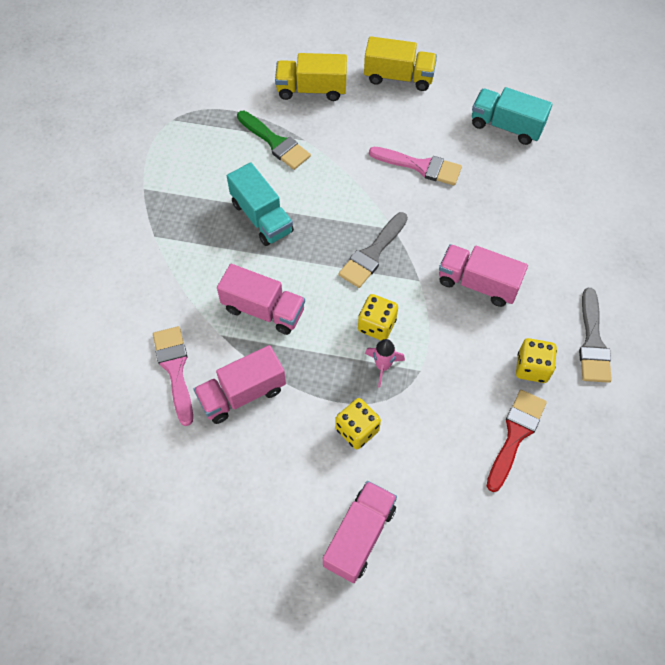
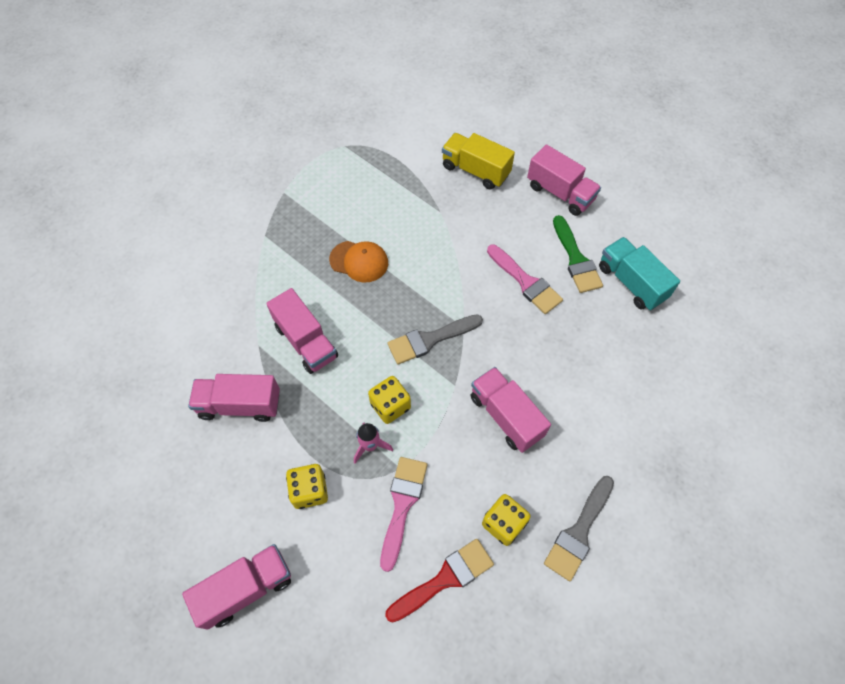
camera: 30 degrees right, 0 degrees up
(175, 369) = (203, 355): pink brush -> pink brush (402, 505)
(261, 217) = (359, 261): turquoise truck -> orange cap
(275, 142) = (414, 202): green brush -> green brush (576, 259)
(398, 77) = (560, 193): yellow truck -> pink truck

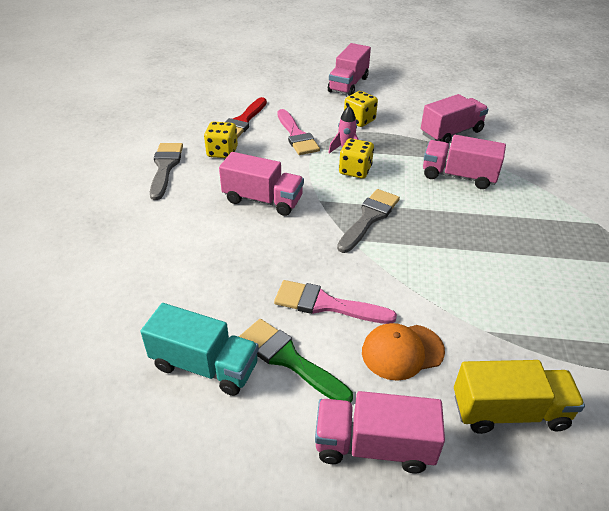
camera: 145 degrees right, 20 degrees down
(359, 261) = (497, 243): orange cap -> orange cap (402, 351)

